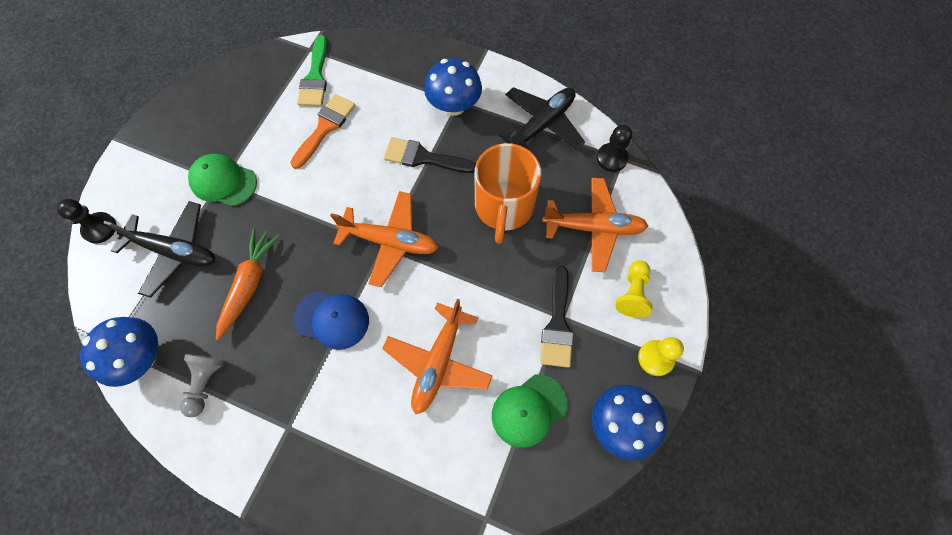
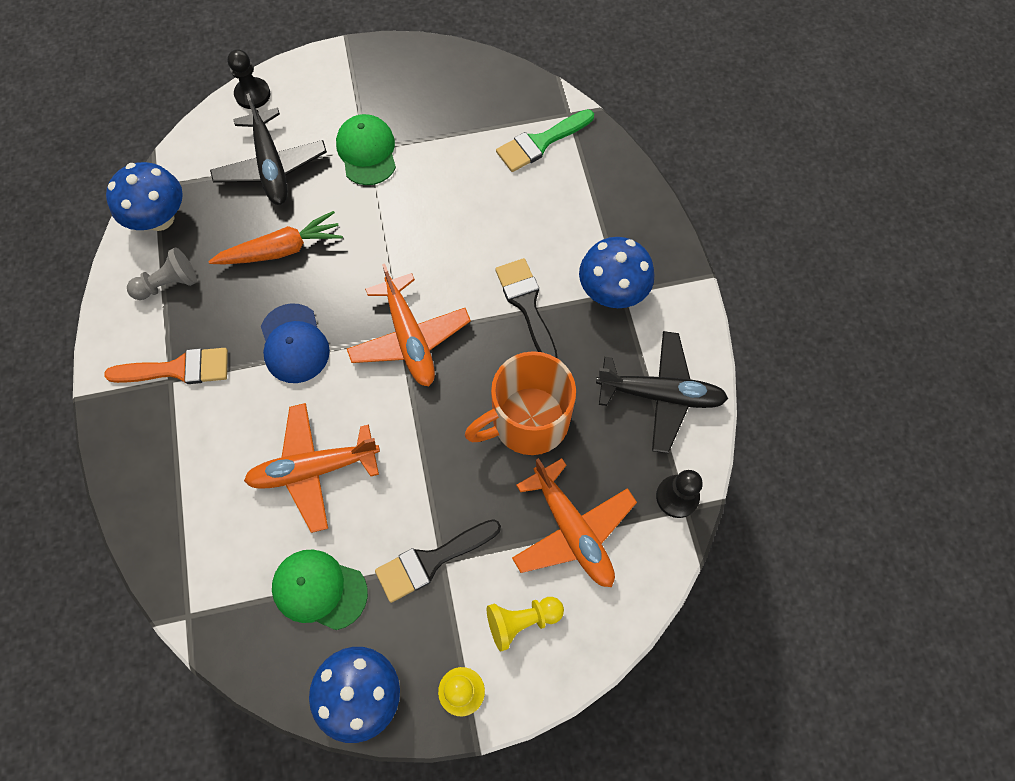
camera: 55 degrees right, 0 degrees up
(325, 128) = (490, 192): orange brush -> orange brush (178, 369)

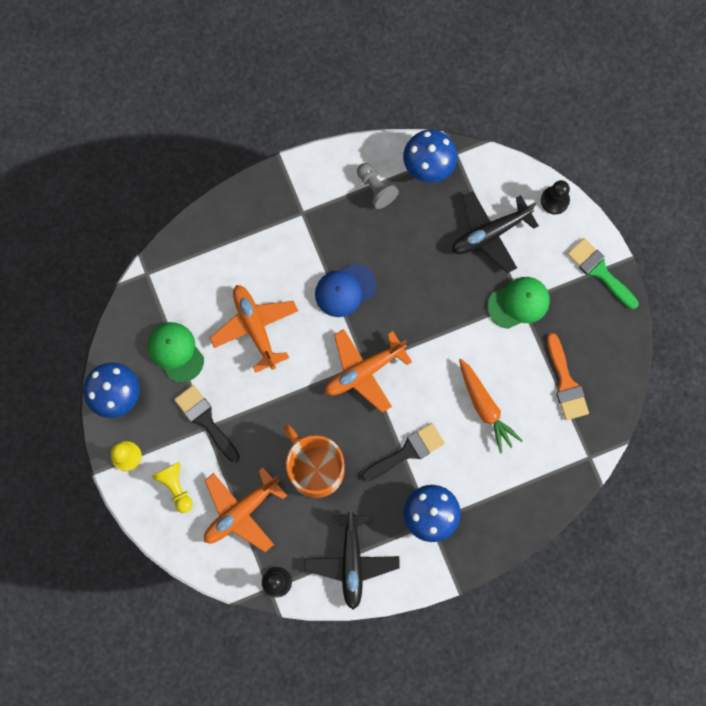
camera: 80 degrees right, 10 degrees up
(178, 369) = (311, 216): orange brush -> orange brush (566, 383)
(281, 249) = (419, 261): orange carrot -> orange carrot (485, 407)
(319, 589) = (176, 352): green cap -> green cap turned 45 degrees counterclockwise
(540, 142) = (555, 438): green brush -> green brush (599, 271)

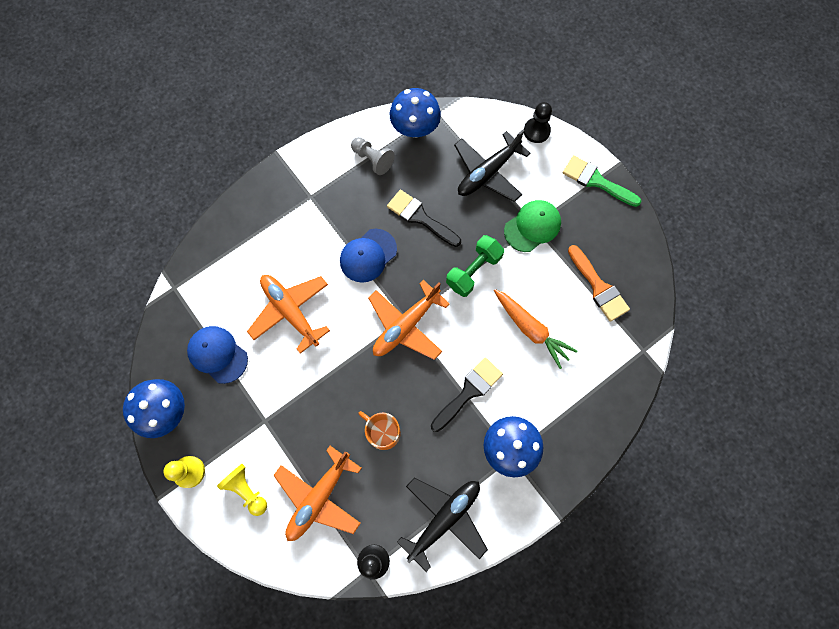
camera: 15 degrees left, 5 degrees down
(176, 352) = (217, 354): green cap -> blue cap
(205, 420) = (262, 414): black brush -> black brush (420, 217)
(315, 468) = (382, 432): orange mug -> orange mug, size x0.58
(351, 562) = (444, 518): black plane -> black plane turned 120 degrees counterclockwise
(445, 333) = (473, 271): none -> green dumbbell

